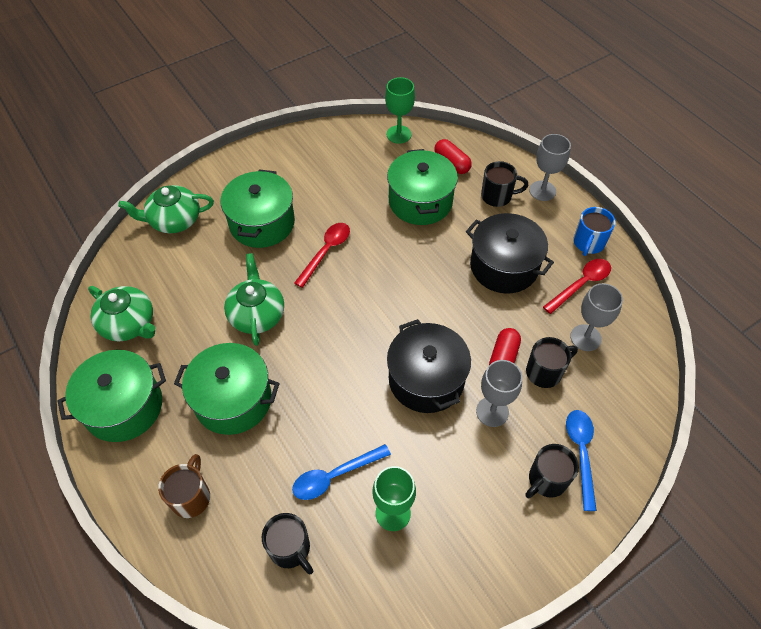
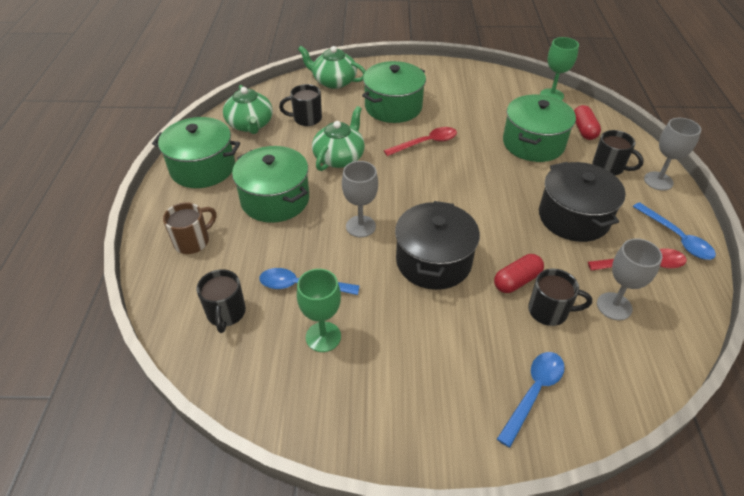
camera: 35 degrees right, 10 degrees down
(492, 411) = (472, 314): grey goblet -> grey goblet (360, 226)
(546, 480) = (480, 394): black mug -> black mug (306, 119)
(588, 243) = (676, 237): blue mug -> blue spoon

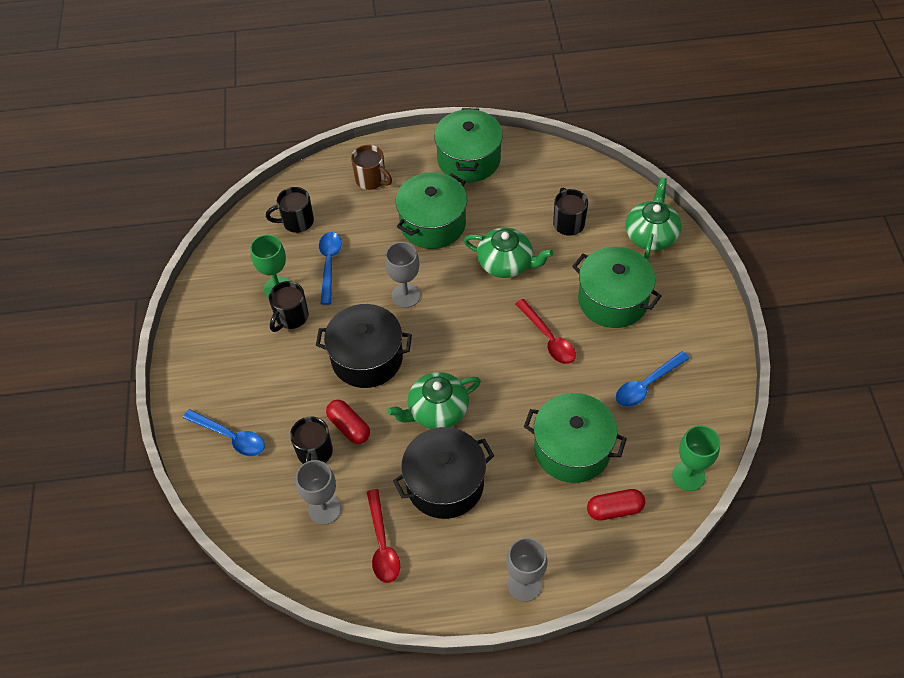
camera: 85 degrees right, 10 degrees up
(250, 125) = (546, 178): green teapot -> green teapot (437, 410)
(609, 167) = (540, 530): black mug -> black mug (291, 317)
(676, 237) = (426, 586): blue spoon -> blue spoon (647, 384)

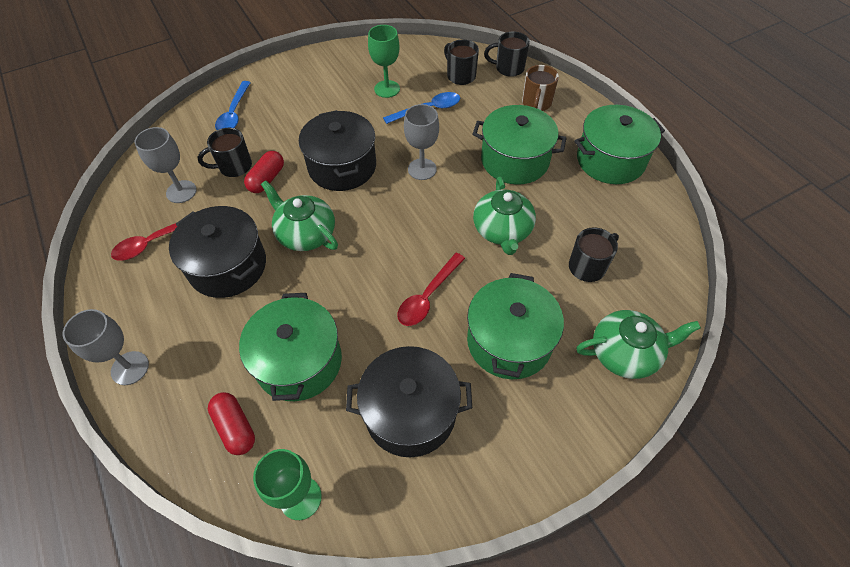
camera: 65 degrees right, 0 degrees up
(291, 317) = (362, 106): black mug -> black mug (508, 68)
(647, 384) = (410, 412): blue spoon -> black pot

